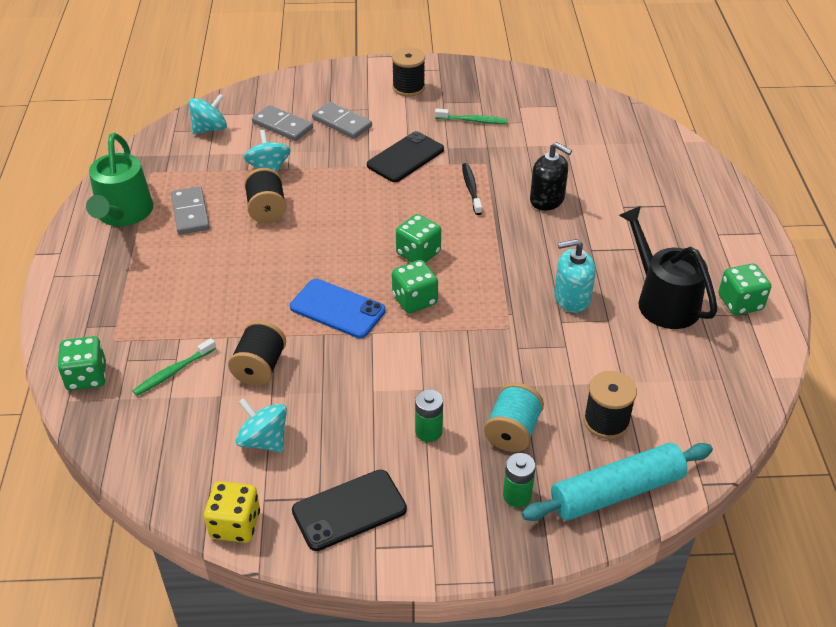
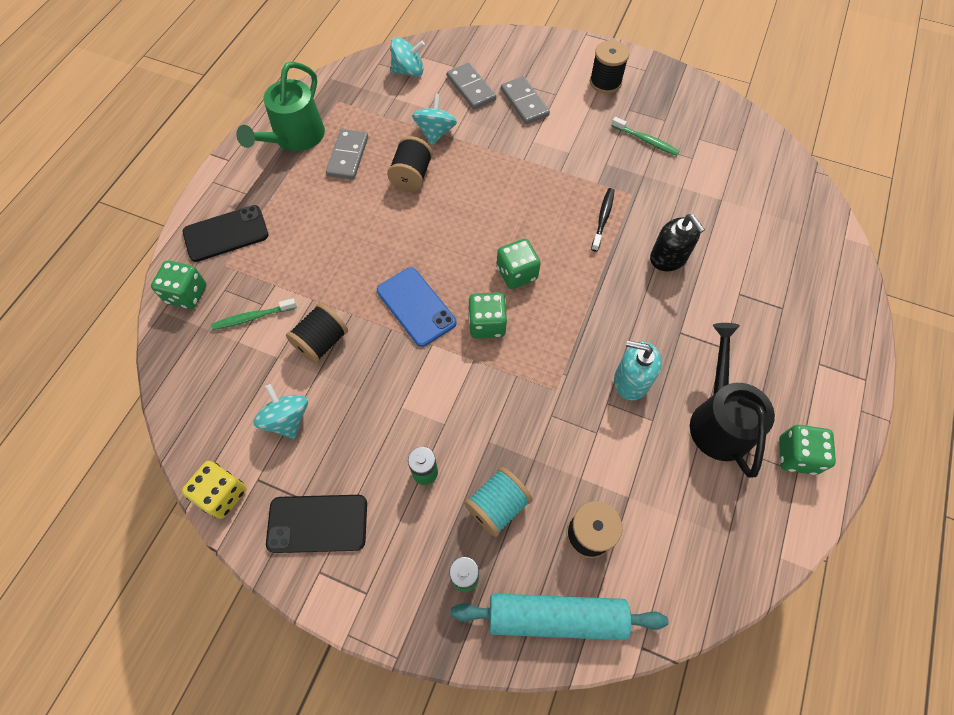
camera: 25 degrees right, 20 degrees up
(405, 157) = (561, 161): black phone -> black phone (226, 233)

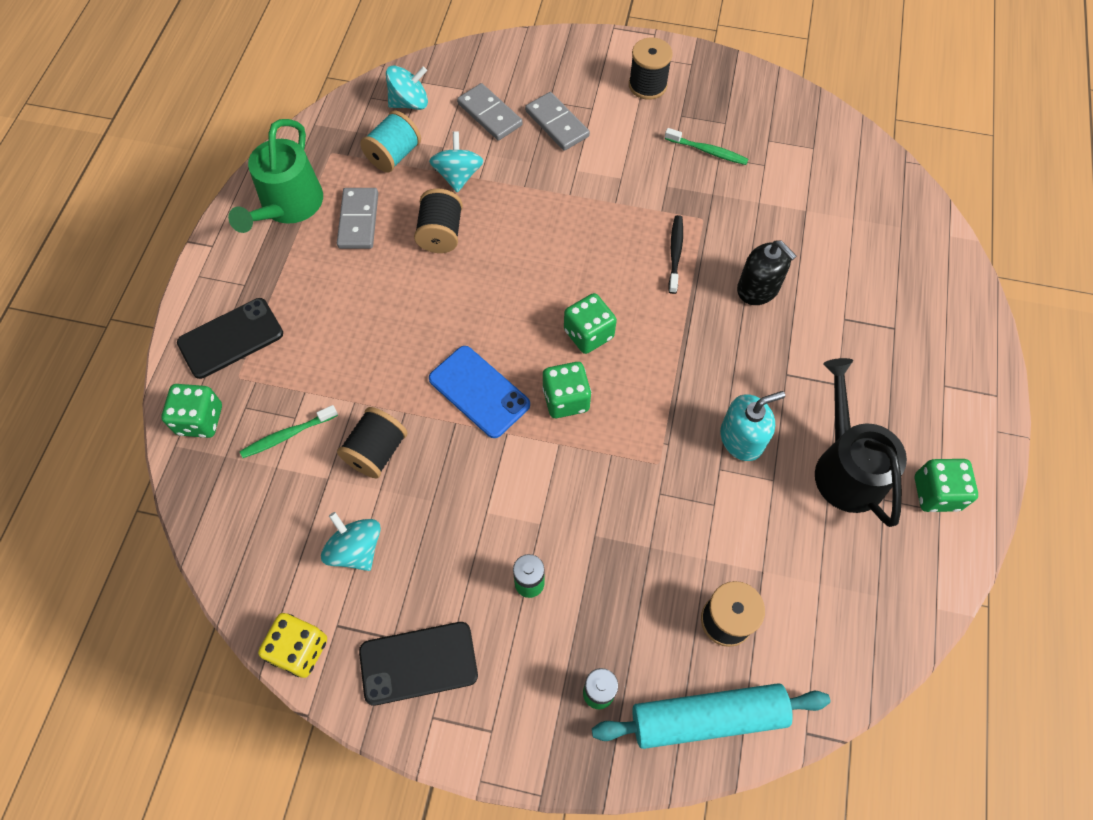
camera: 10 degrees left, 0 degrees up
(497, 506) = (619, 606): turquoise spool -> turquoise spool (394, 155)
(631, 381) = (741, 439): turquoise soap dispenser -> turquoise soap dispenser turned 150 degrees clockwise

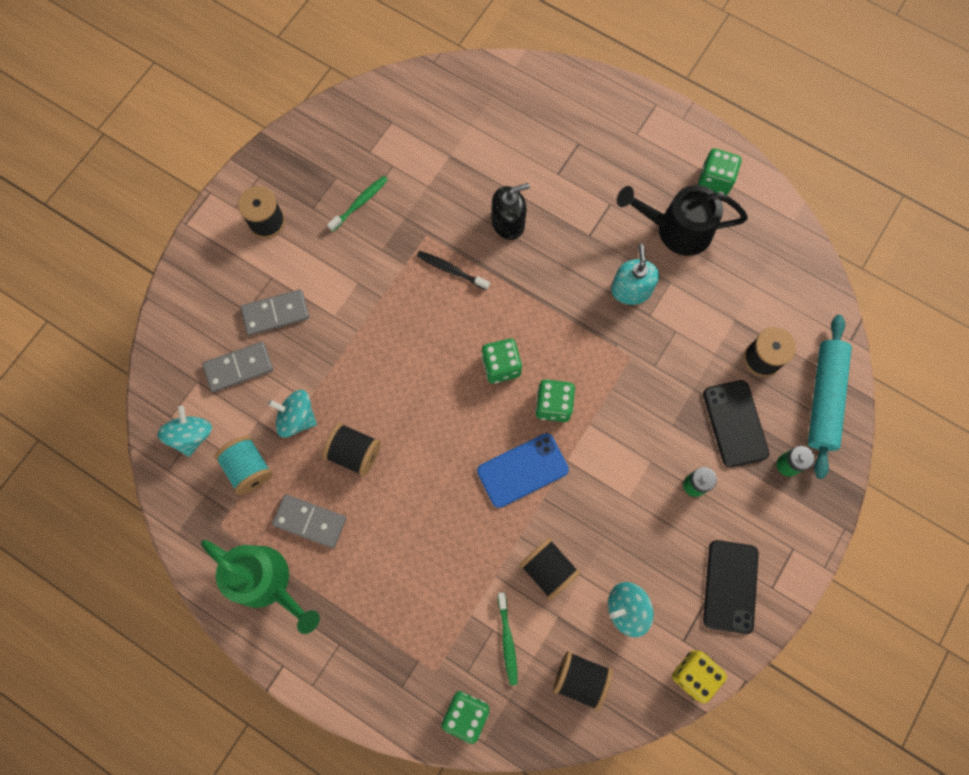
camera: 70 degrees left, 10 degrees up
(231, 338) = (392, 669): black phone -> black phone (735, 423)
(264, 522) = (580, 679): none -> black spool

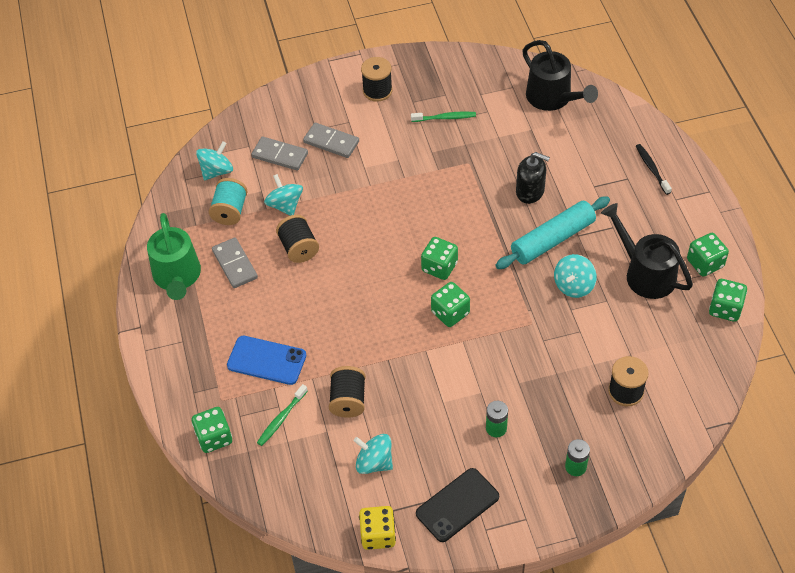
camera: 45 degrees right, 20 degrees down
(438, 107) = (552, 98): none -> black watering can
(451, 270) = (464, 192): black toothbrush -> black toothbrush (652, 169)
(522, 470) = (391, 334): blue phone -> blue phone (266, 360)
(580, 679) = (303, 476): black spool -> none
(631, 290) = (573, 285): turquoise soap dispenser -> turquoise spinning top
(735, 423) = (564, 414): black phone -> none
(768, 212) = (725, 309): none -> green dice
(824, 398) = (646, 448): turquoise rolling pin -> turquoise rolling pin (552, 239)

